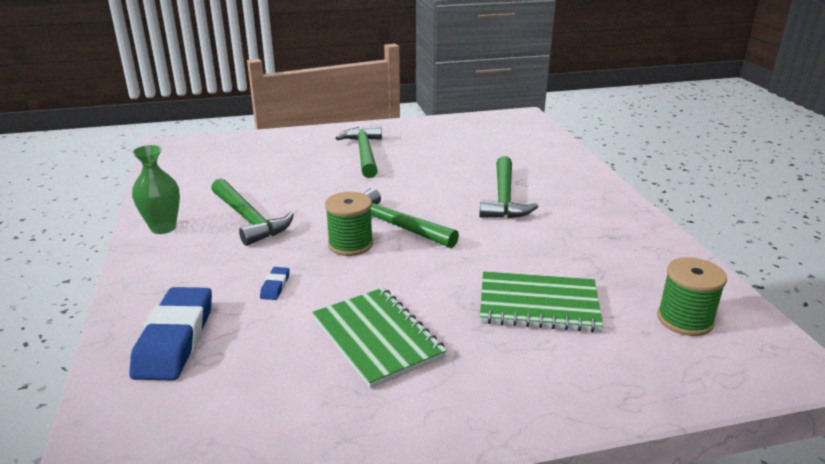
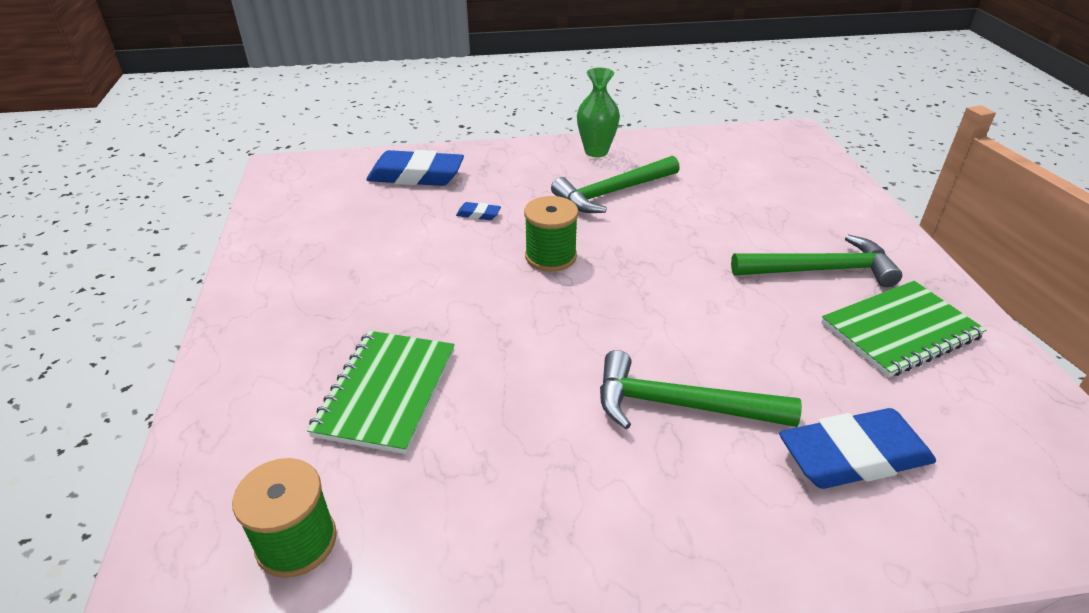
camera: 95 degrees right, 10 degrees up
(377, 338) = (376, 271): green notebook -> green notebook (900, 331)
(392, 225) = (595, 288): green hammer -> none
(521, 159) = (853, 456): none -> blue eraser

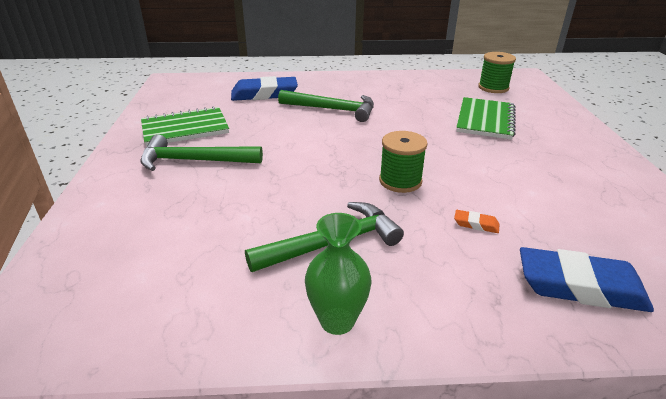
camera: 175 degrees left, 5 degrees down
(478, 214) = (476, 224): blue eraser -> orange eraser

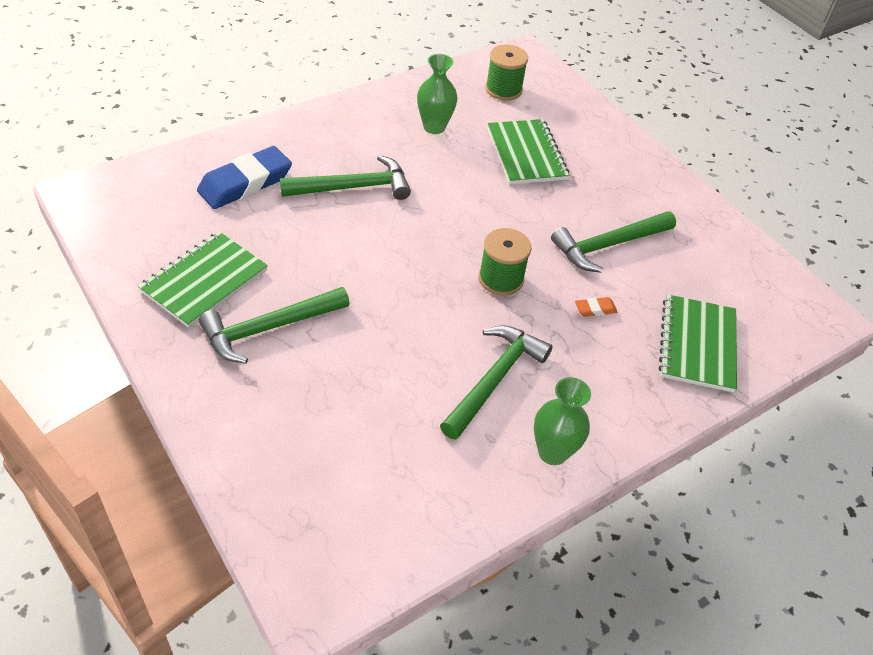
camera: 35 degrees left, 15 degrees up
(421, 95) = (434, 127): none -> green vase
(523, 186) = (608, 245): none -> green hammer
(580, 286) = (697, 344): blue eraser -> green notebook

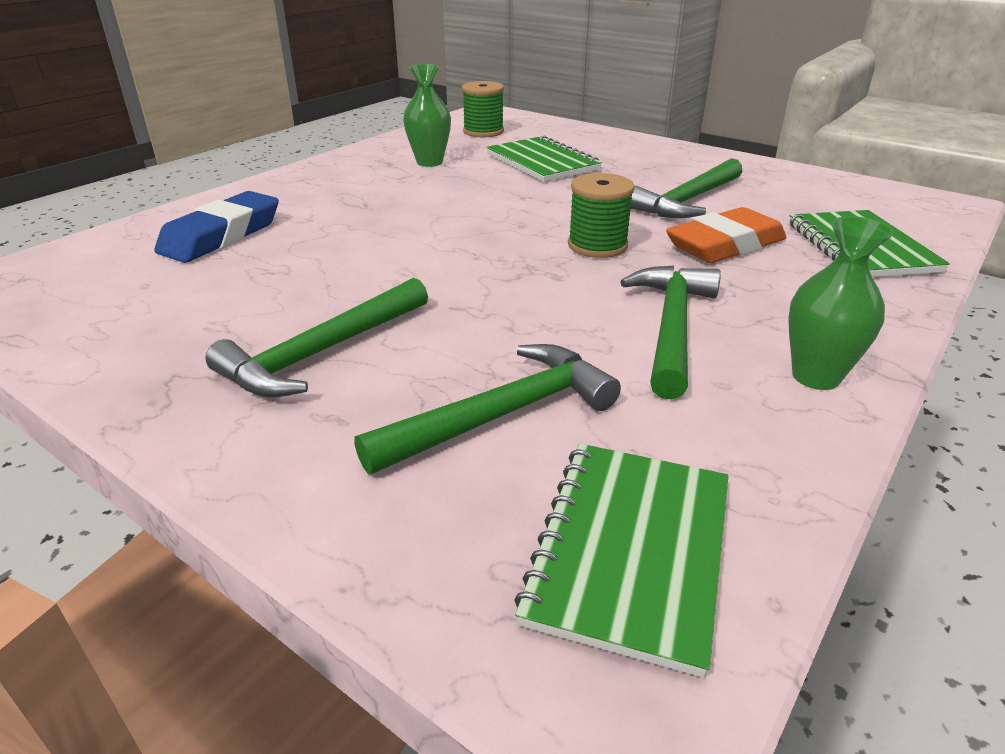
camera: 15 degrees left, 15 degrees down
(204, 281) = (198, 328): green notebook -> green notebook (630, 550)
(353, 187) = (365, 214): green hammer -> green hammer (502, 415)
(595, 309) = (725, 245): orange eraser -> orange eraser, size x2.34

